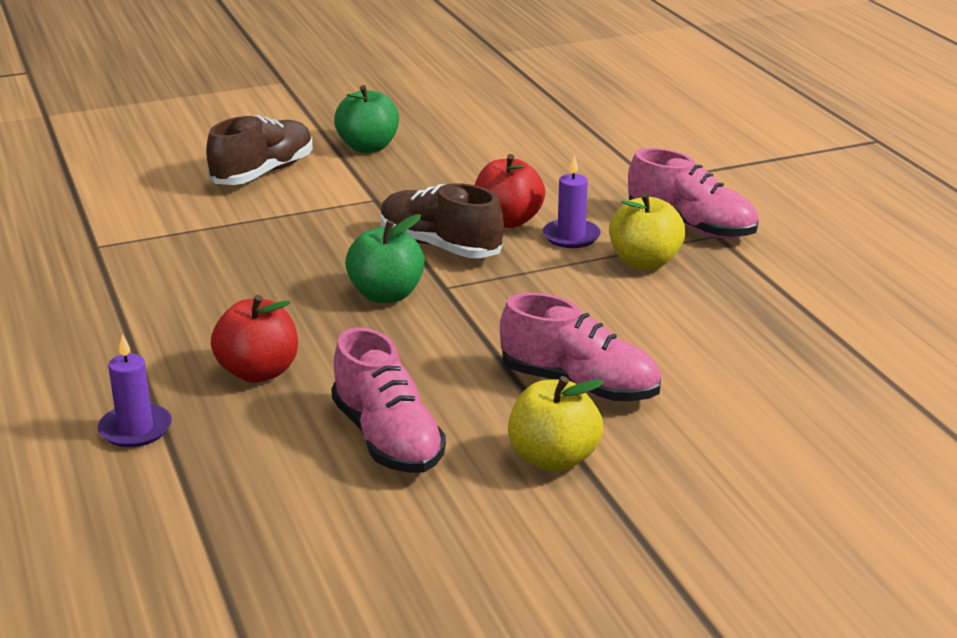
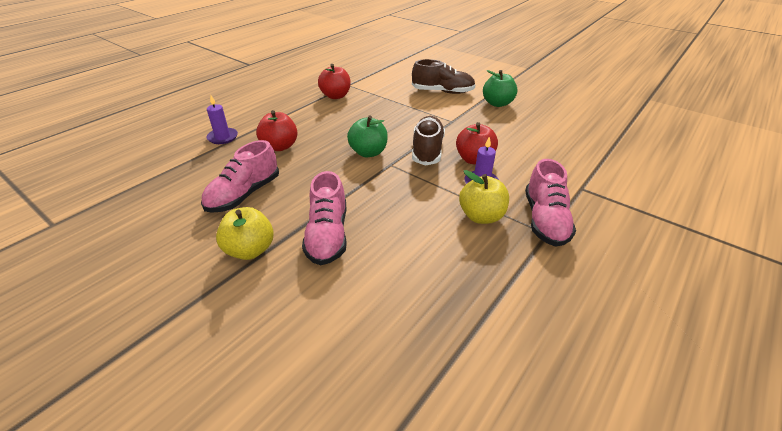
camera: 60 degrees right, 10 degrees up
(127, 271) = (335, 96): none -> red apple

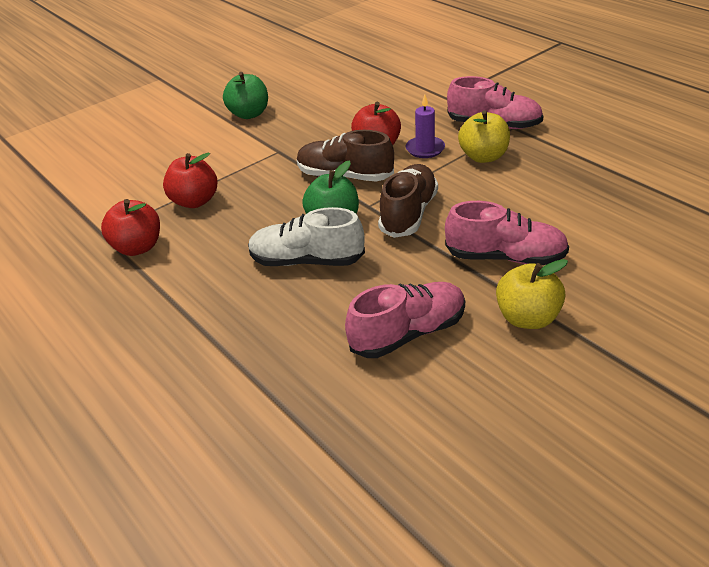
camera: 75 degrees left, 0 degrees up
(223, 137) = (223, 376): purple candle -> none
(244, 195) = (408, 333): pink shoe -> pink shoe turned 75 degrees counterclockwise
(280, 146) = (284, 304): red apple -> red apple (195, 201)
(323, 148) = (307, 261): none -> white shoe
(442, 92) = (189, 149): brown shoe -> brown shoe (409, 214)

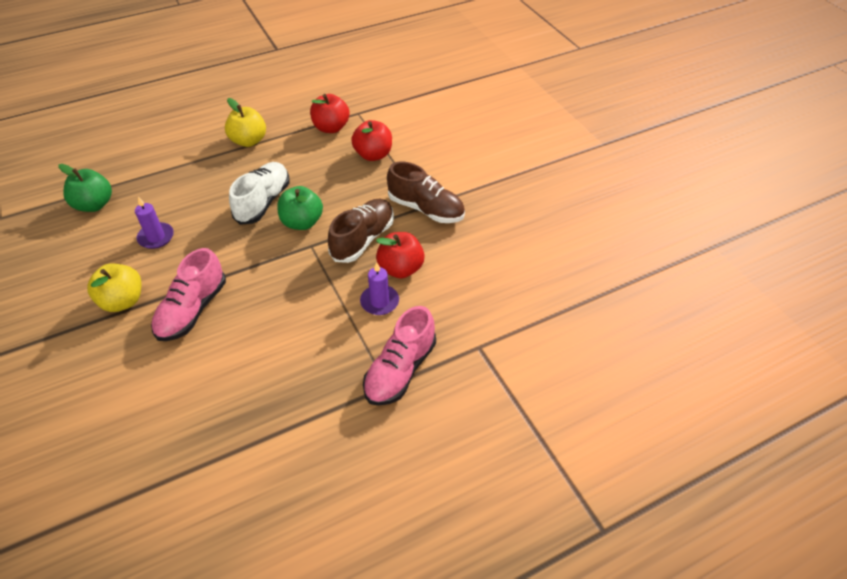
camera: 100 degrees right, 10 degrees up
(249, 114) = (504, 194): green apple -> green apple (94, 205)
(408, 333) = (156, 237): pink shoe -> purple candle
(409, 214) = (285, 267): brown shoe -> brown shoe (426, 209)
(483, 157) = (343, 342): yellow apple -> yellow apple (249, 141)

